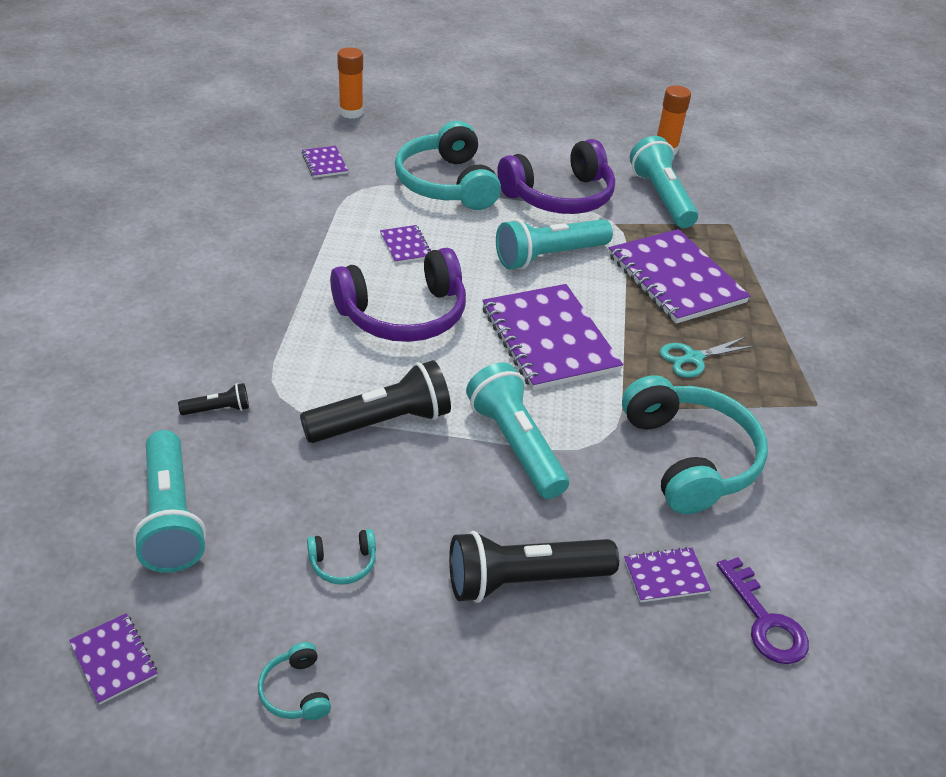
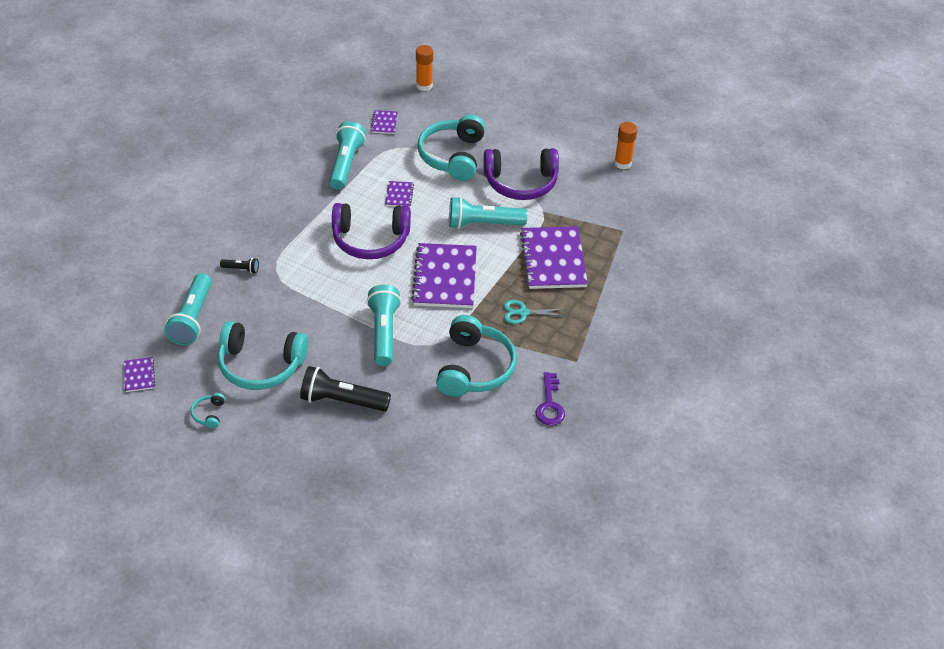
camera: 25 degrees right, 5 degrees up
(343, 563) = (260, 365): turquoise headphones -> turquoise headphones, size x2.43
(381, 423) = (320, 300): black flashlight -> none
(661, 197) = (590, 200): turquoise flashlight -> turquoise flashlight (346, 164)
(665, 576) = (415, 421): purple notebook -> none
(765, 621) = (449, 458): purple key -> purple key (550, 405)

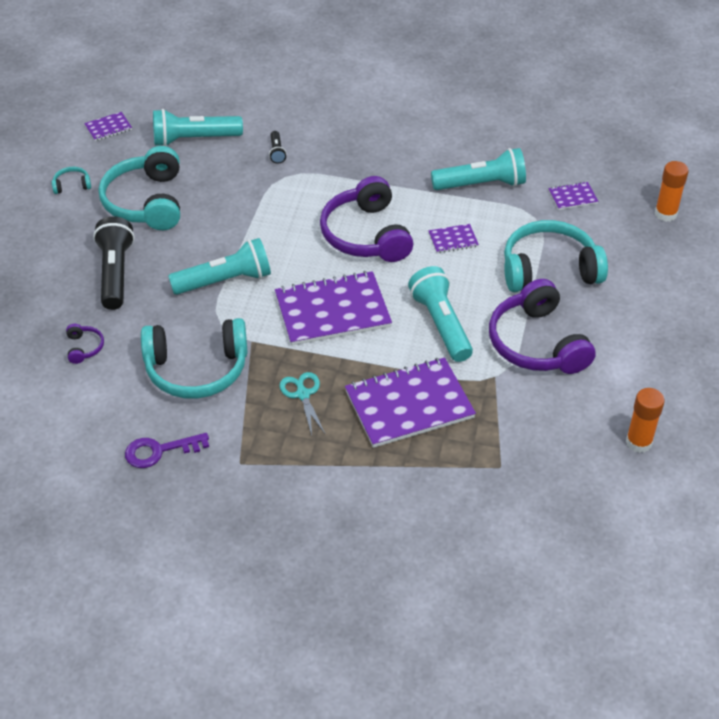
camera: 75 degrees right, 0 degrees up
(422, 434) = (84, 347): none -> purple headphones

